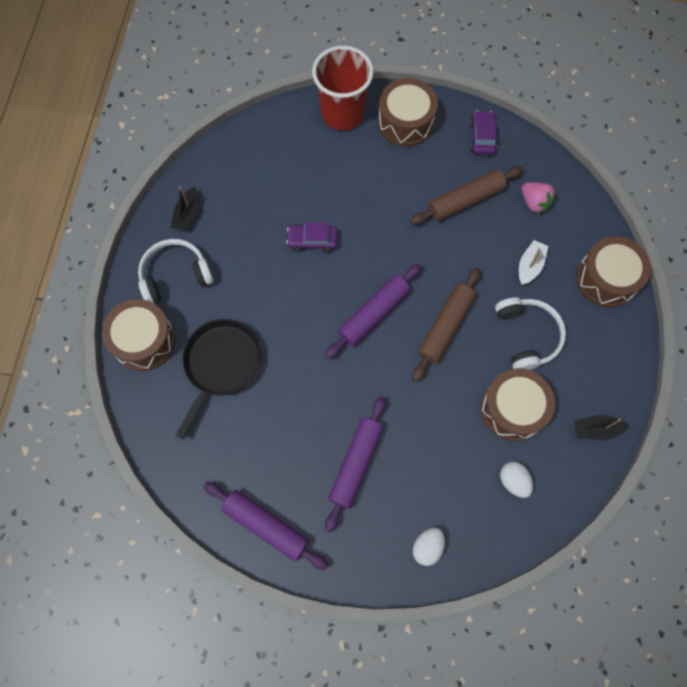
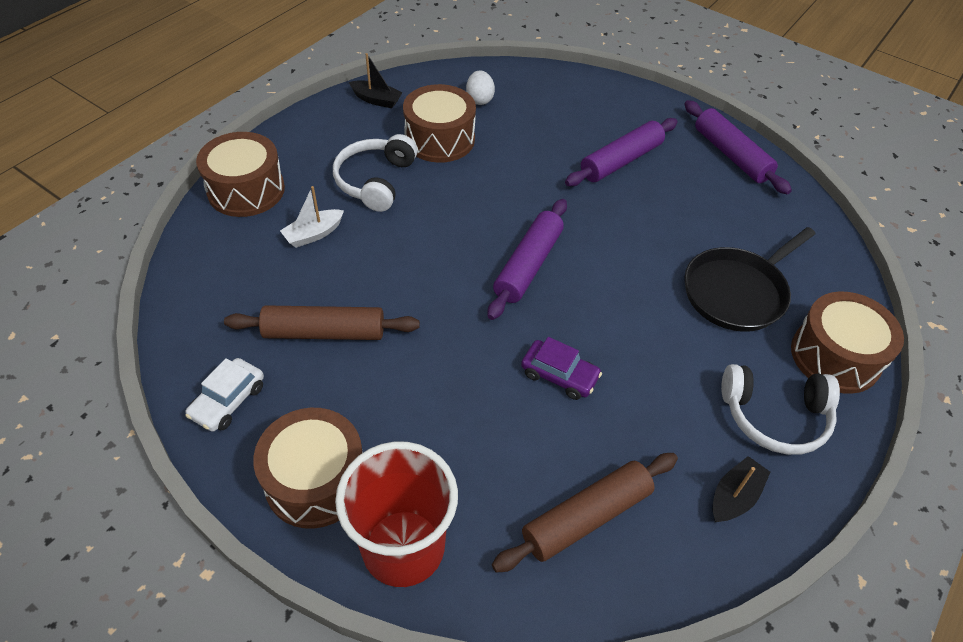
camera: 155 degrees left, 20 degrees down
(373, 314) = (528, 265): purple rolling pin -> purple rolling pin turned 45 degrees counterclockwise
(427, 547) = (585, 93): white egg -> none
(445, 327) = (454, 221): brown rolling pin -> brown rolling pin (586, 517)
(482, 137) = (228, 401): purple car -> white car
(534, 203) = (244, 291): pink strawberry -> none

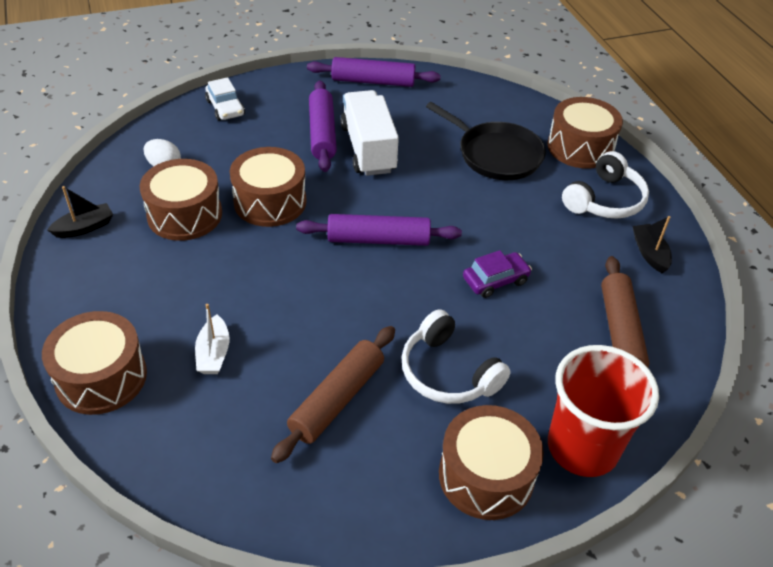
camera: 55 degrees left, 5 degrees down
(228, 401) = (357, 504): white car -> white car (225, 108)
(375, 181) = (191, 280): white headphones -> white headphones (448, 372)
(503, 176) = (270, 202): none -> brown drum
(528, 265) = (378, 240): purple rolling pin -> purple rolling pin turned 60 degrees counterclockwise
(636, 199) = (368, 149): none -> white truck
(737, 292) = (496, 154): black pan -> black pan turned 45 degrees counterclockwise

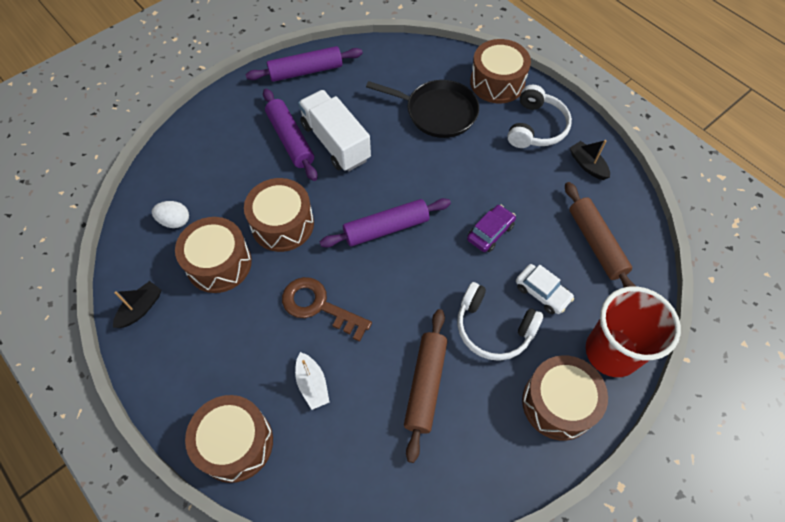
camera: 20 degrees left, 15 degrees up
(225, 108) = (195, 142): white car -> white car (542, 293)
(264, 285) = (319, 306): none -> brown key

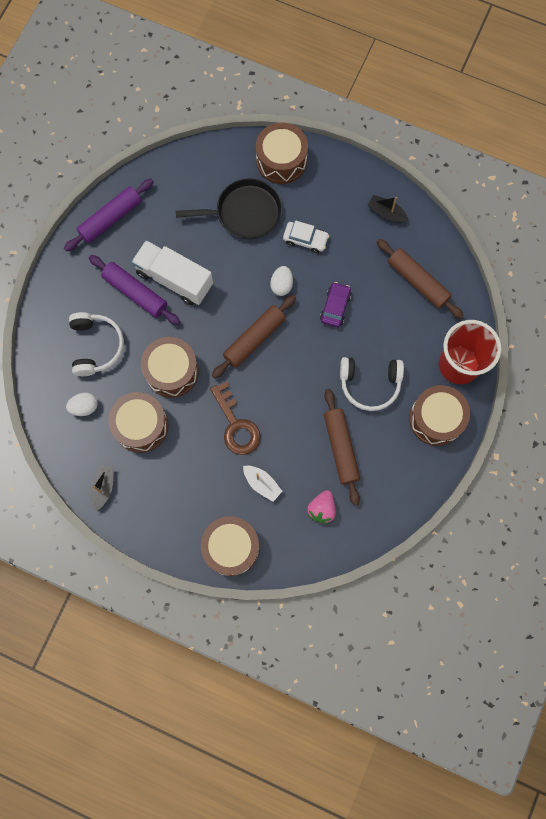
camera: 25 degrees left, 15 degrees up
(319, 306) = (236, 425): brown key -> brown key turned 120 degrees counterclockwise
(367, 448) = (321, 509): none -> pink strawberry
(386, 228) = (254, 339): purple rolling pin -> brown rolling pin
(442, 189) = (281, 285): none -> white egg
(536, 127) = (332, 193): white headphones -> white headphones (96, 346)
(542, 293) = (393, 340): white car -> white car (305, 239)

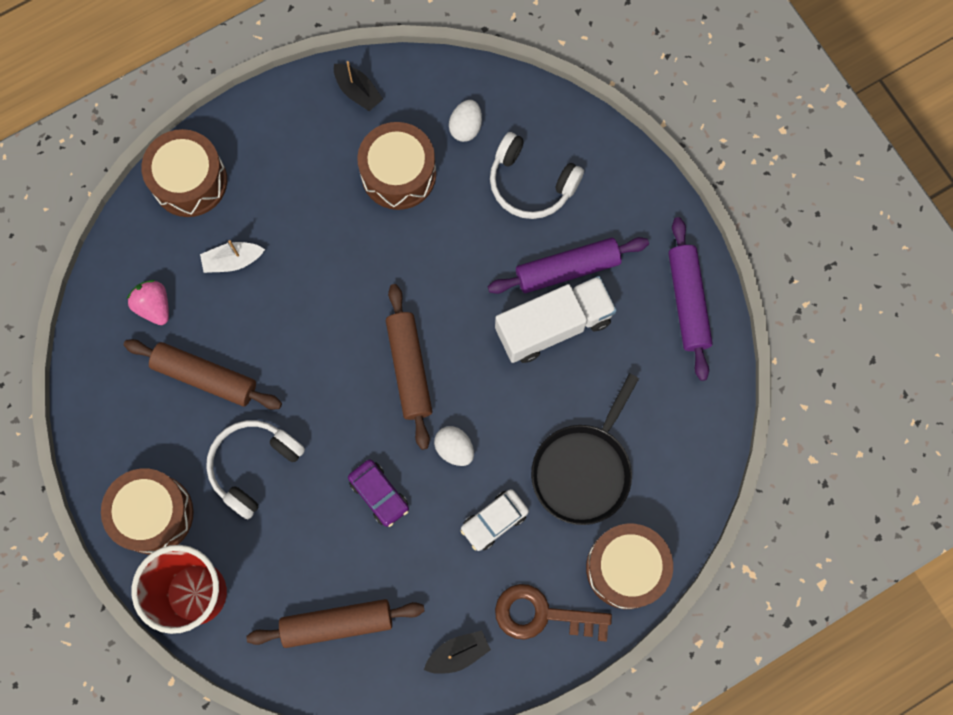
camera: 125 degrees right, 0 degrees up
(171, 371) = (438, 248): brown drum -> none
(236, 425) = (321, 278): brown key -> brown key (543, 615)

